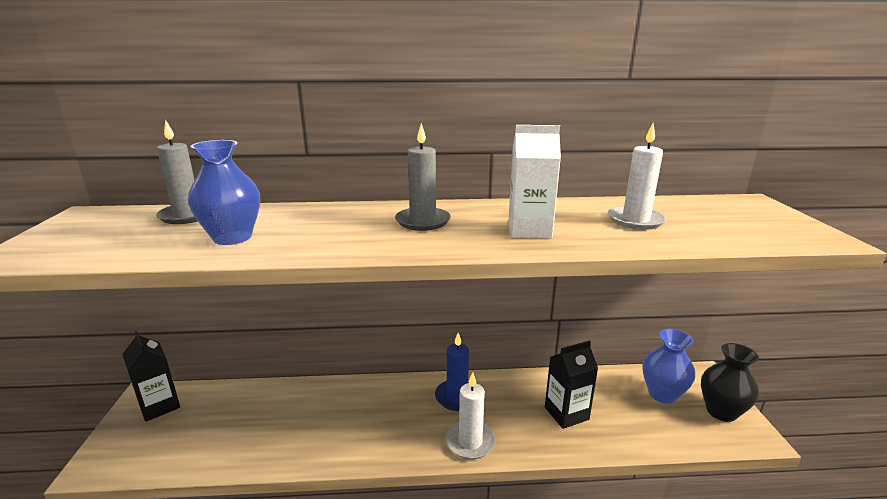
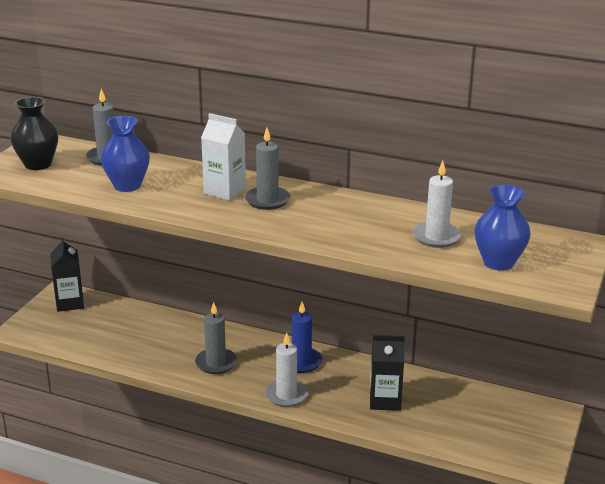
camera: 25 degrees right, 5 degrees up
(370, 428) = (216, 363): none -> grey candle
(529, 230) = (337, 226): white carton -> white carton (224, 191)
(662, 394) = (491, 413): blue vase -> blue vase (498, 262)
(721, 411) = (531, 441): black vase -> black vase (38, 164)

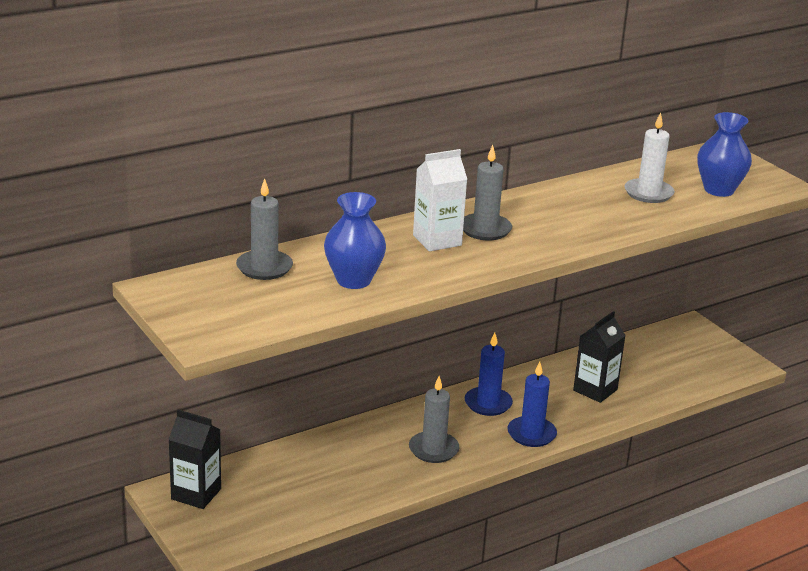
camera: 55 degrees left, 0 degrees up
(38, 164) = (220, 309): black vase -> none
(286, 395) = (531, 434): white candle -> blue candle

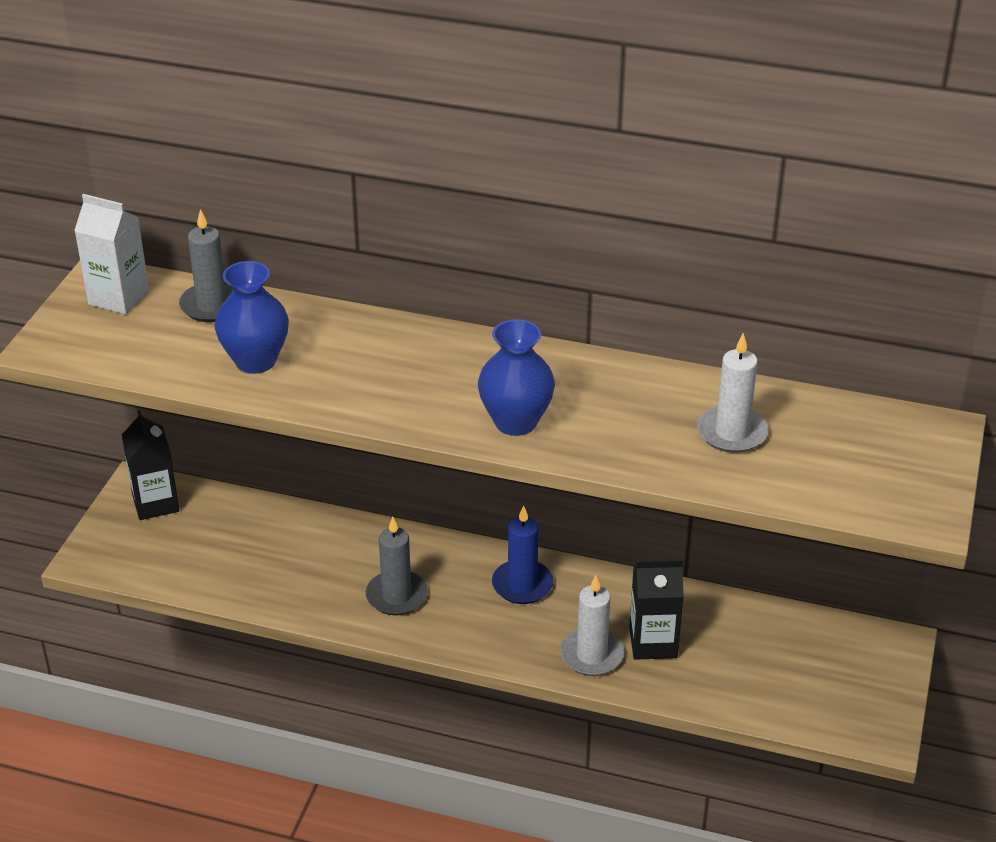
camera: 50 degrees right, 10 degrees up
(437, 240) = (405, 362): white carton -> white carton (119, 298)
(485, 229) = (473, 377): grey candle -> none
(531, 434) = (509, 644): blue candle -> none
(578, 413) = (591, 655): none -> white candle
(719, 190) = (826, 475): blue vase -> blue vase (516, 422)

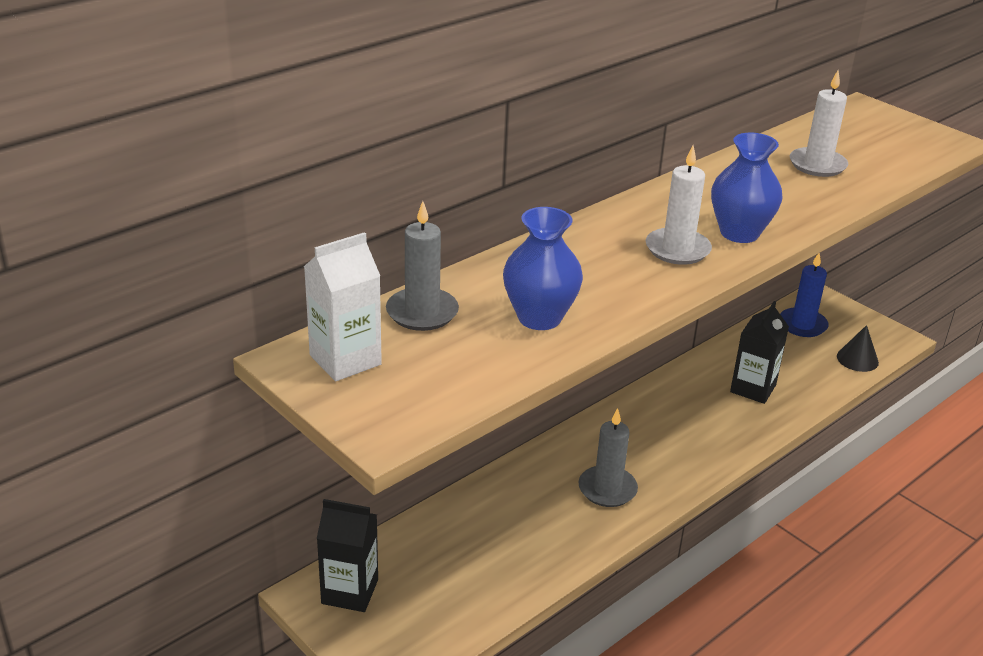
camera: 60 degrees left, 5 degrees down
(522, 585) = (645, 421): blue candle -> blue candle (802, 325)
(591, 655) = (747, 420): white candle -> white candle (677, 249)
(798, 710) = (857, 359): none -> black cone

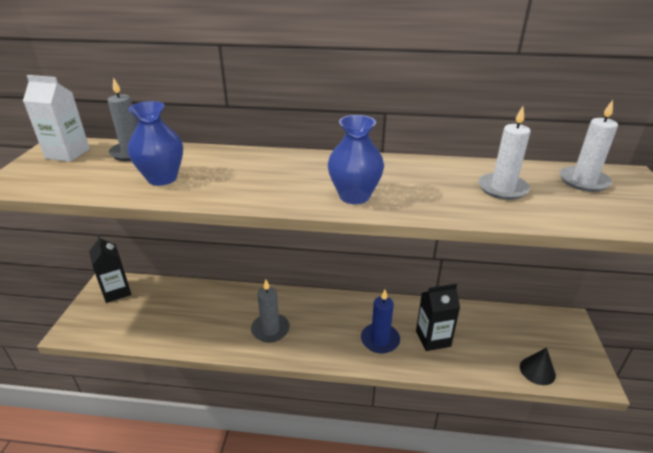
camera: 50 degrees right, 0 degrees up
(677, 249) = (299, 186): white candle -> white candle (583, 181)
(802, 325) = (529, 327): blue candle -> blue candle (380, 340)

